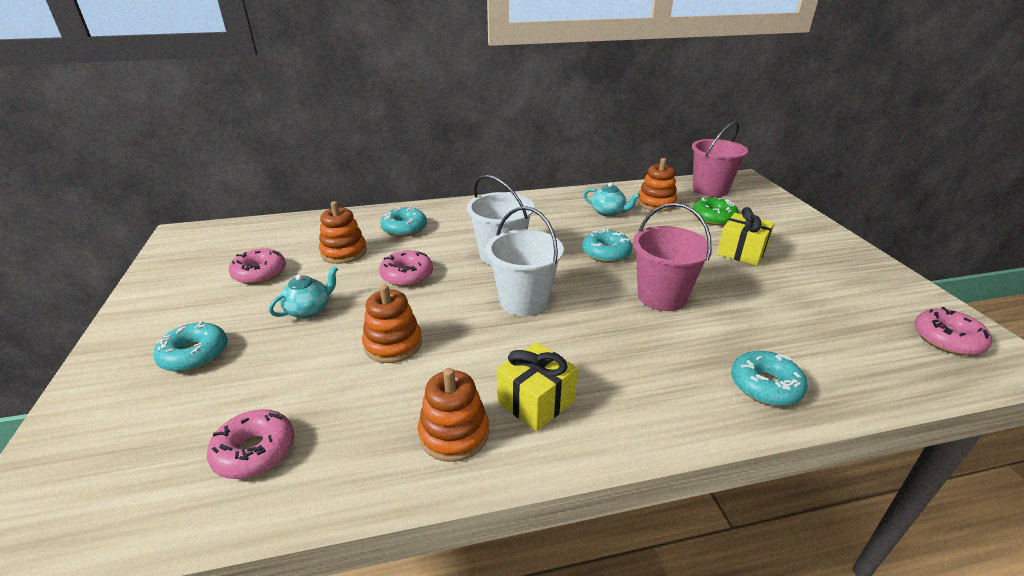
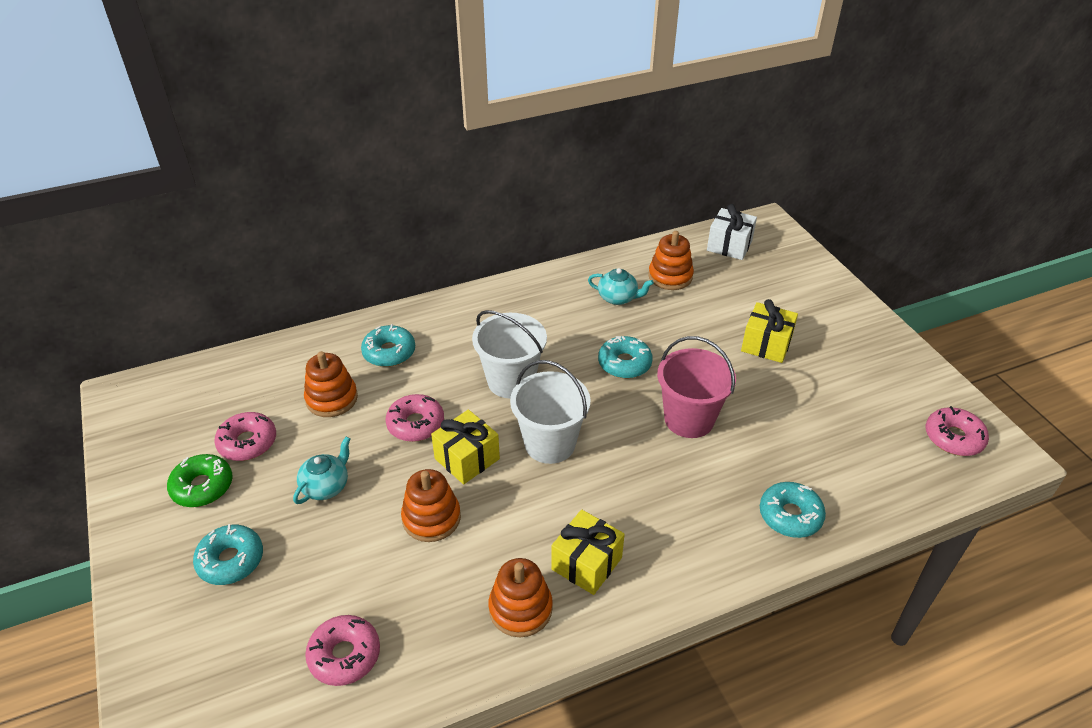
camera: 10 degrees left, 10 degrees up
(443, 304) = (467, 459): none -> yellow gift
(710, 189) = (729, 246): pink bucket -> white gift
(713, 218) = (735, 294): green donut -> green donut (202, 486)

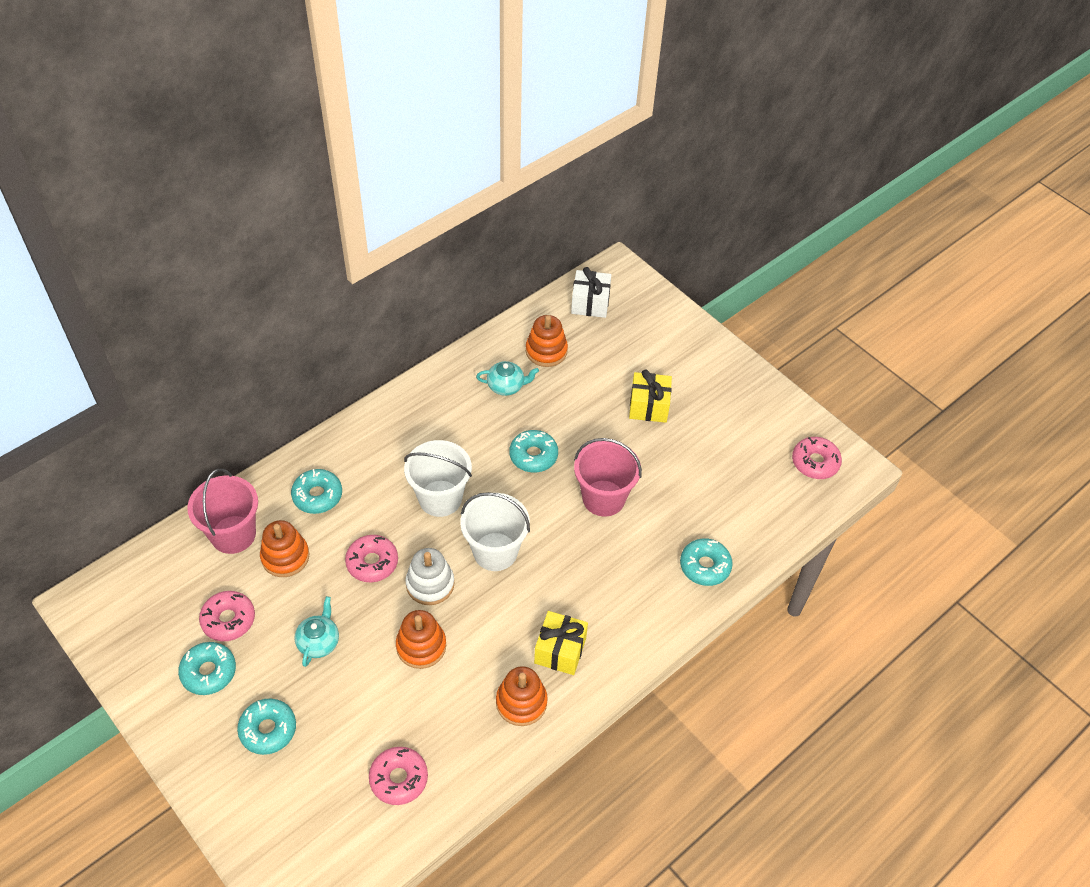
camera: 20 degrees left, 10 degrees up
(202, 486) = (209, 672): green donut -> turquoise donut
(292, 368) = (233, 534): none -> pink bucket
(467, 459) = (430, 584): yellow gift -> white stacking toy

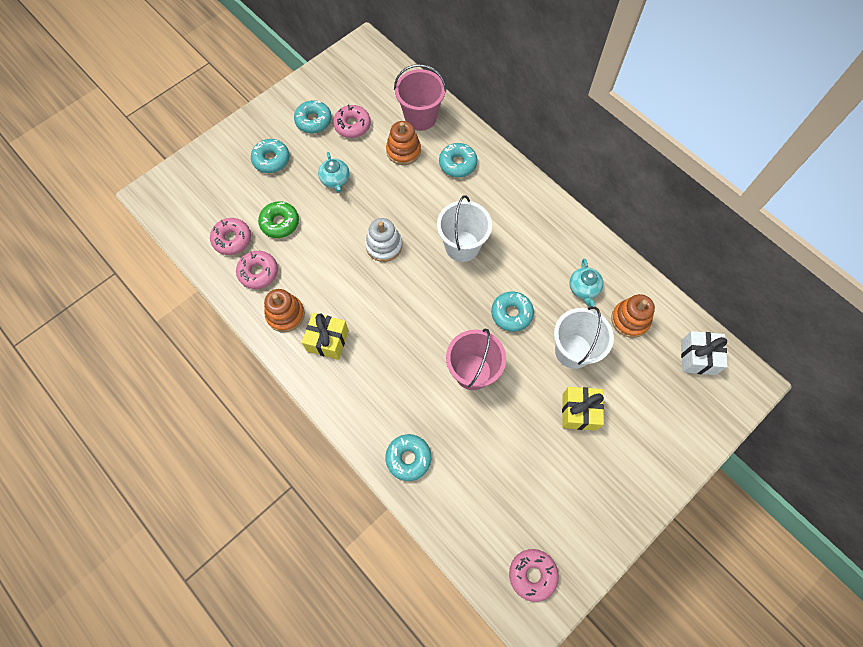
camera: 90 degrees right, 15 degrees up
(319, 642) = (335, 180): turquoise teapot -> turquoise teapot turned 60 degrees clockwise
(372, 562) = (401, 205): pink donut -> pink donut (258, 272)
(379, 714) = (280, 223): none -> green donut
(421, 646) = (332, 244): orange stacking toy -> none
(495, 551) = (415, 289): white bucket -> white bucket (573, 351)

